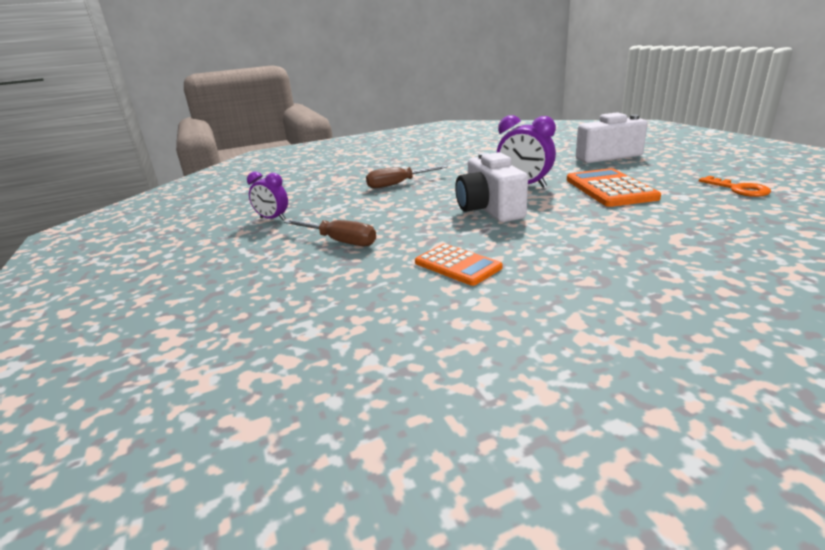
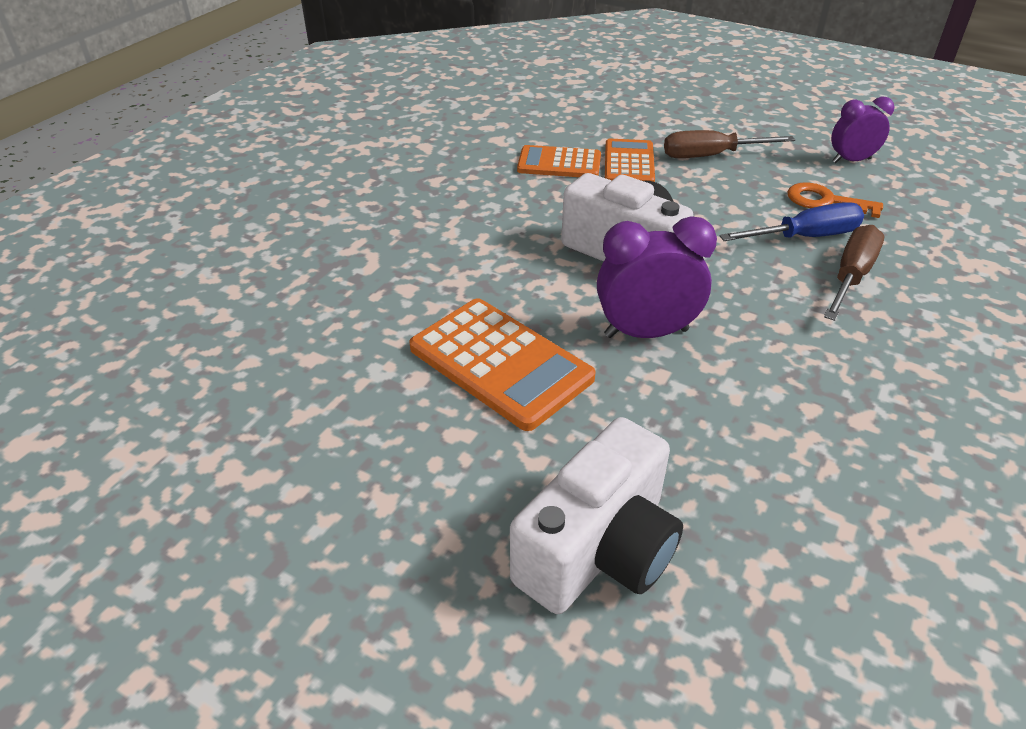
camera: 140 degrees right, 15 degrees up
(384, 197) = (805, 237): none -> blue screwdriver
(403, 251) = (629, 163): none -> orange calculator
(738, 189) = (288, 427): orange key -> orange key (825, 201)

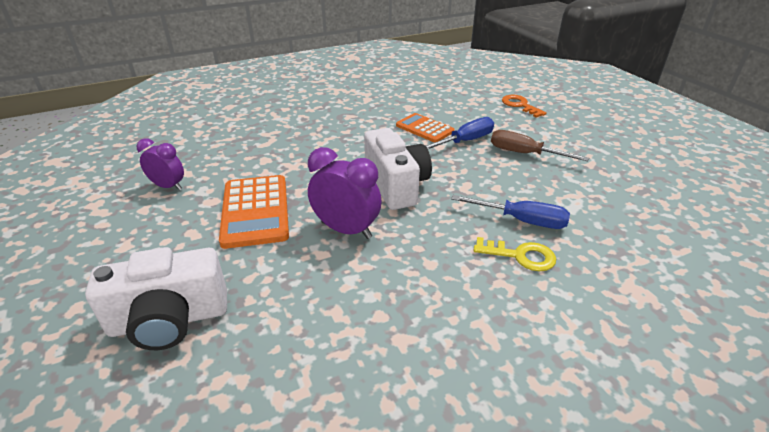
camera: 35 degrees right, 5 degrees down
(629, 163) = (465, 141): orange calculator -> blue screwdriver
(825, 201) = (568, 206): orange key -> orange key (520, 105)
(851, 161) = (626, 189): purple clock -> purple clock (168, 186)
(851, 276) = (520, 256): brown screwdriver -> yellow key

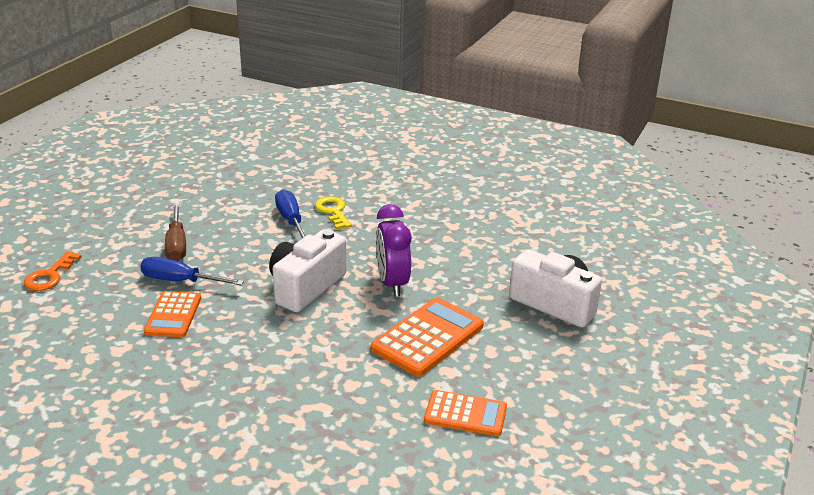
camera: 130 degrees left, 5 degrees down
(168, 186) = (465, 414): purple clock -> orange calculator

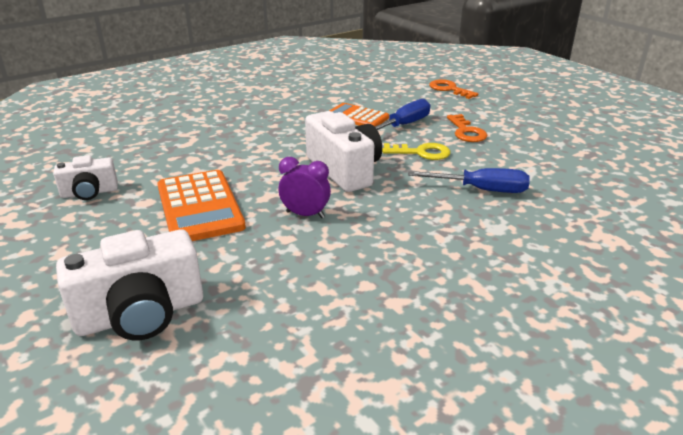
camera: 120 degrees right, 0 degrees up
(177, 245) = (466, 132): brown screwdriver -> orange key
(333, 211) = (489, 220): yellow key -> yellow key (421, 153)
(392, 283) = (305, 214): purple clock -> purple clock, size x0.66
(465, 414) = (89, 193): orange calculator -> white camera

